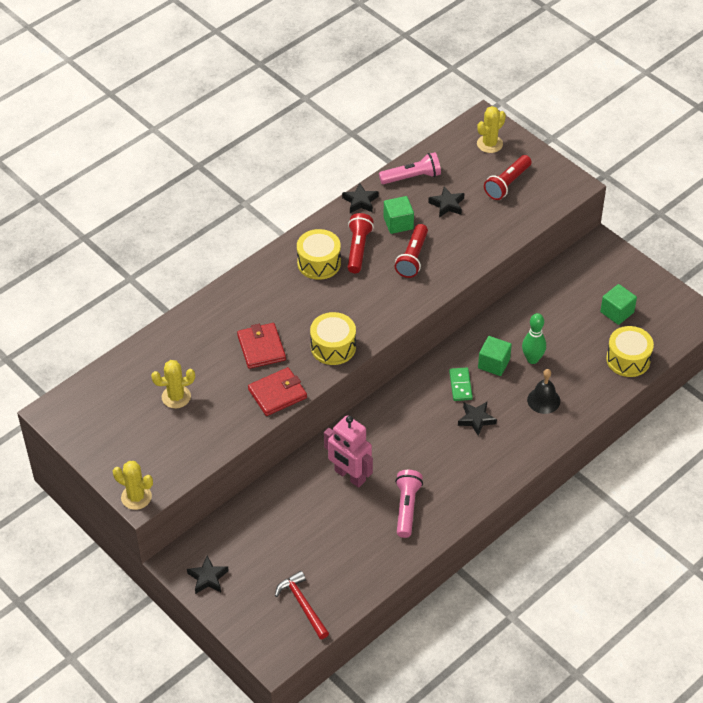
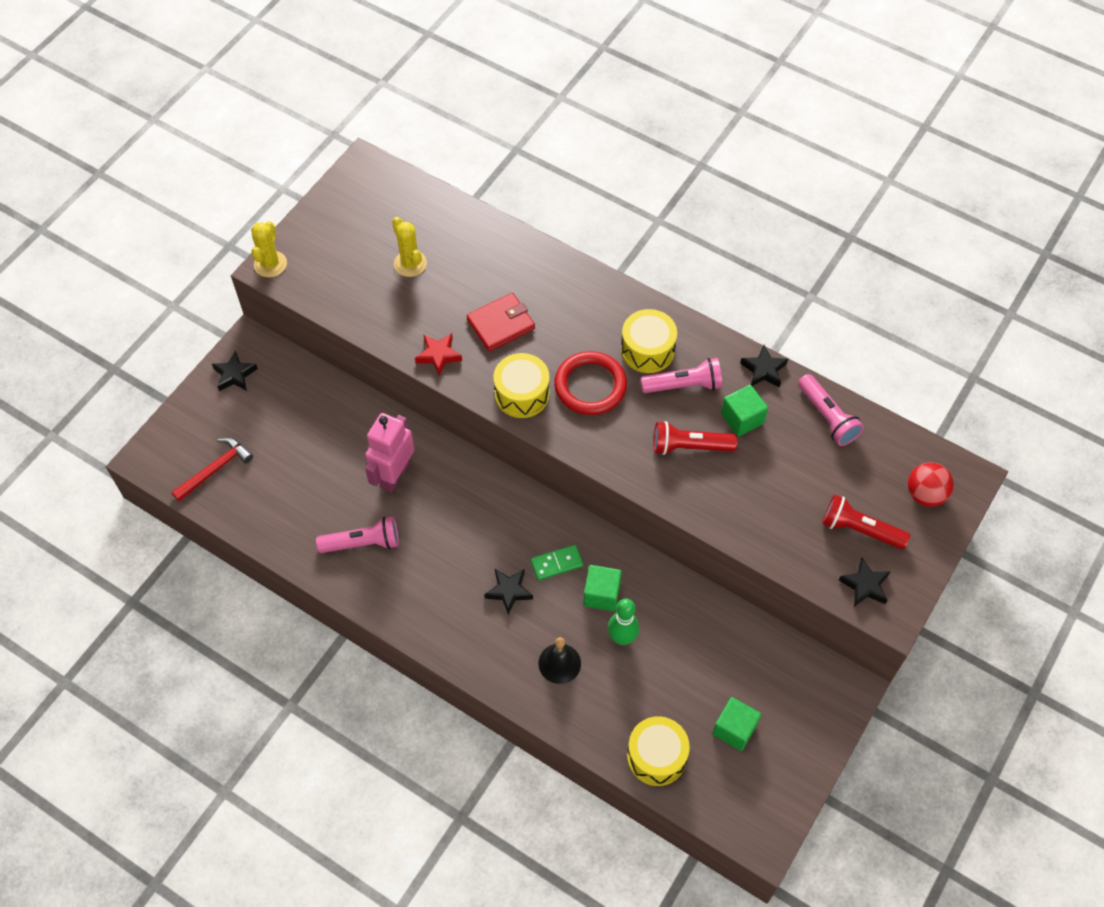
camera: 75 degrees right, 10 degrees up
(277, 393) = (438, 355): red wallet -> red star
(340, 304) = (590, 386): none -> red ring
(358, 249) = (683, 385): red flashlight -> pink flashlight
(447, 205) = (794, 466): black star -> black star (865, 585)
(489, 144) = (925, 494): yellow cactus -> red ball

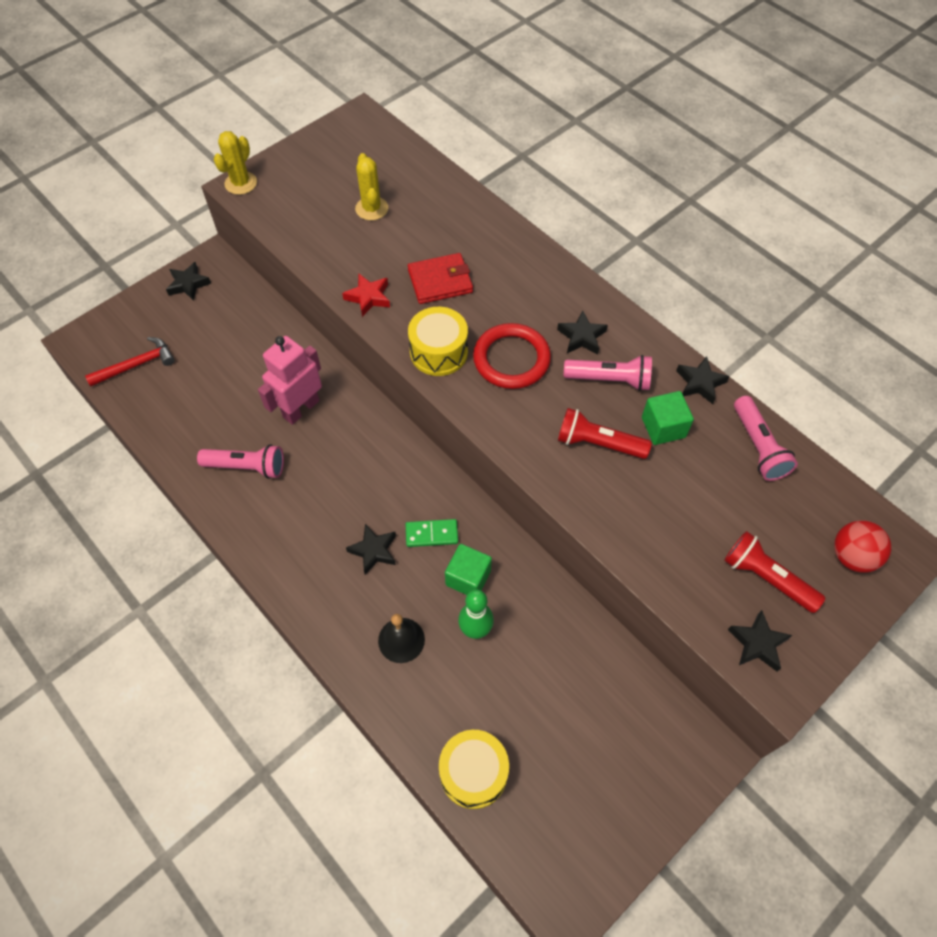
camera: 15 degrees right, 0 degrees up
(647, 350) = (581, 337): yellow drum -> black star
(734, 729) = (569, 765): green cube -> none

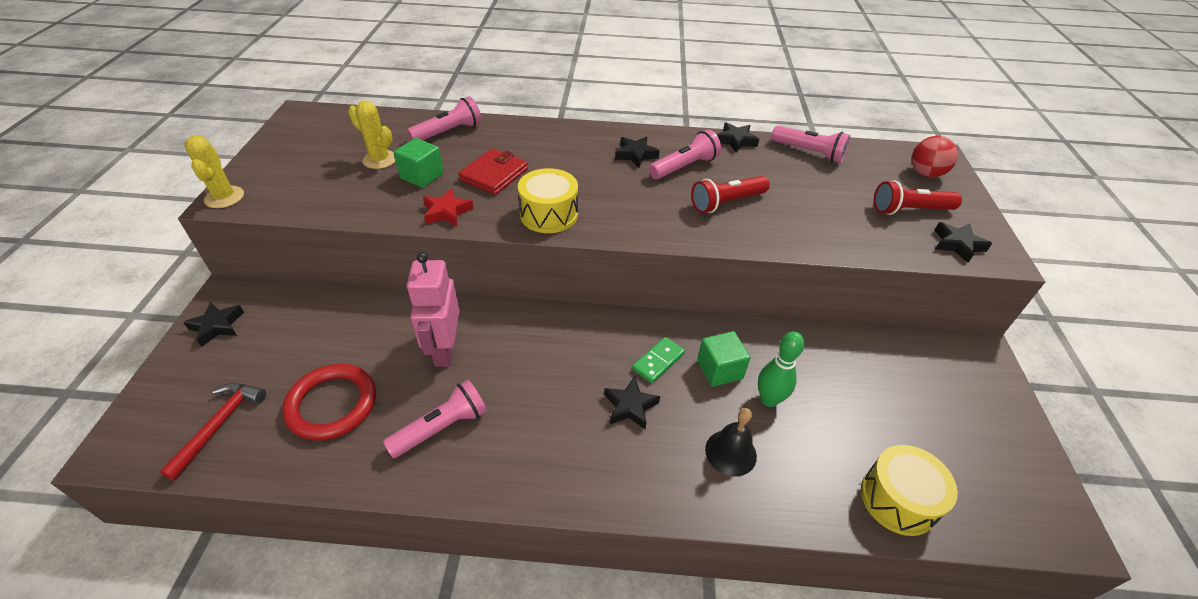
camera: 45 degrees left, 15 degrees down
(451, 209) = (448, 132): none -> pink flashlight
(511, 359) = (607, 190): red ring -> red ring (332, 404)
(663, 427) = (749, 172): green cube -> green cube (422, 176)

